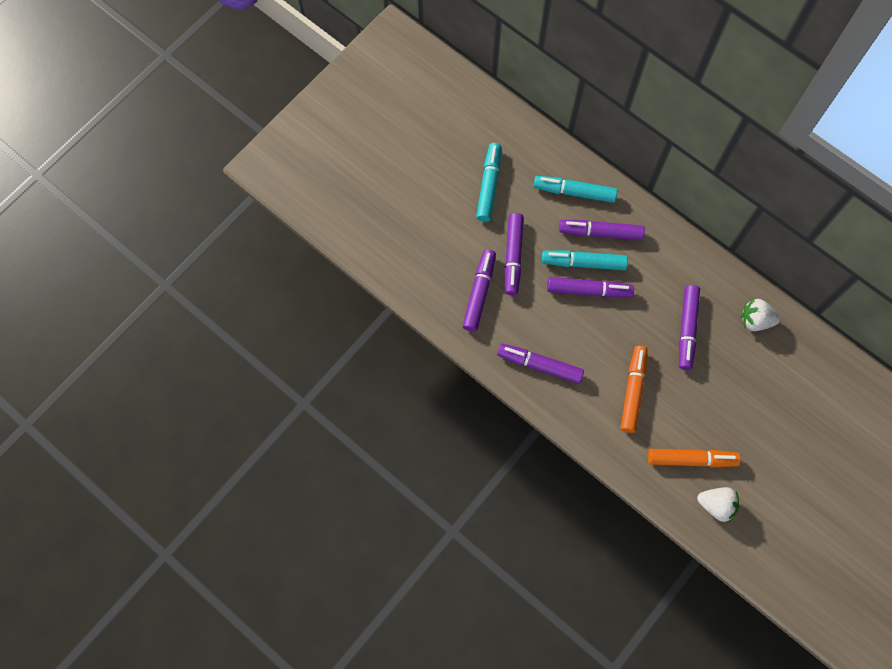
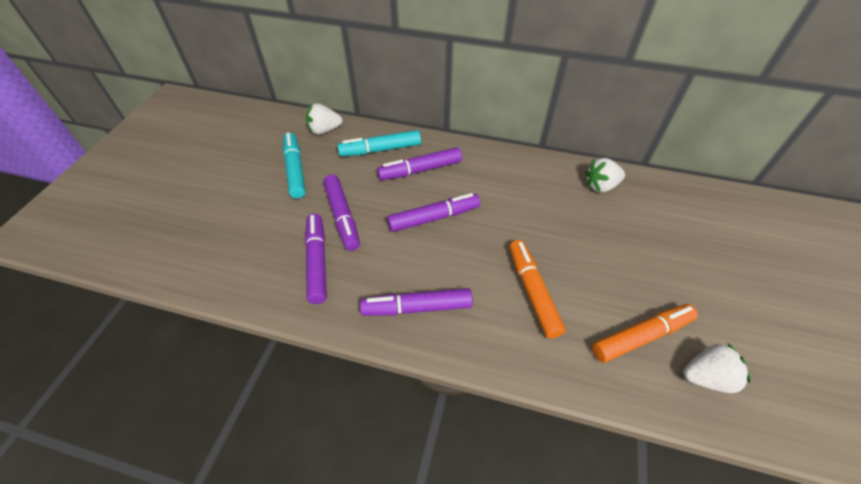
camera: 25 degrees left, 20 degrees down
(530, 144) = (324, 130): none -> white strawberry
(583, 263) = (416, 198): turquoise marker -> none
(687, 329) = (547, 215): purple marker -> none

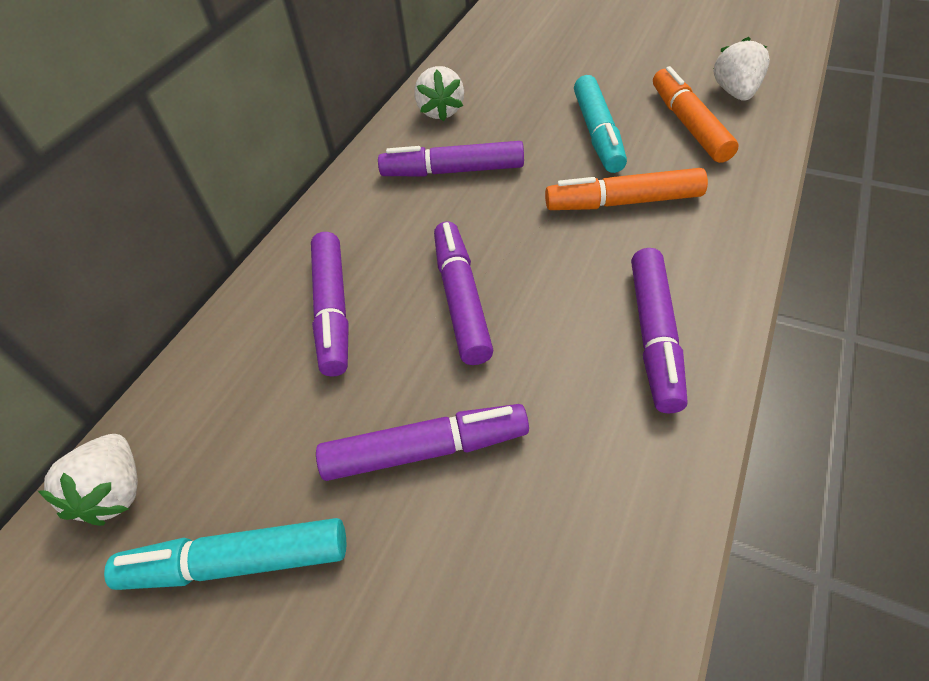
camera: 75 degrees left, 0 degrees up
(317, 261) = (543, 498): purple marker -> purple marker (452, 171)
(380, 150) = (244, 374): turquoise marker -> turquoise marker (598, 133)

